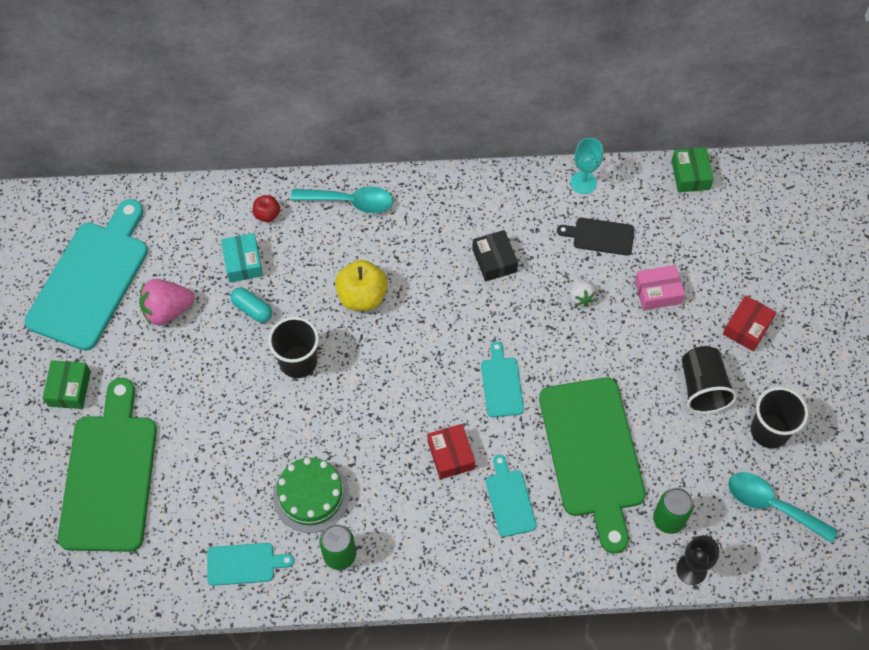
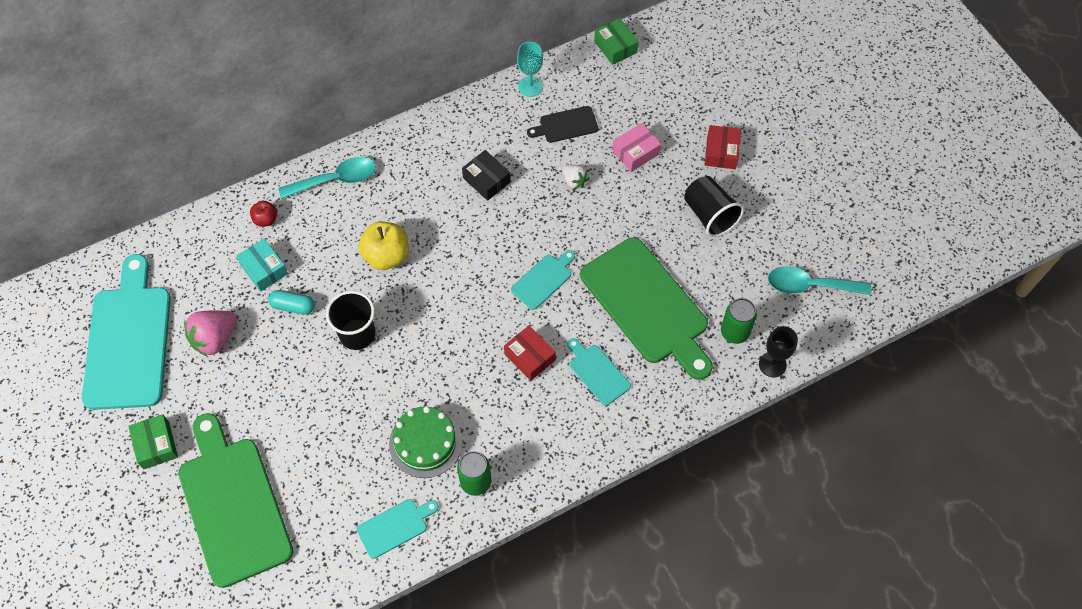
camera: 25 degrees left, 0 degrees up
(501, 384) = (543, 280): turquoise cutting board -> turquoise cutting board turned 75 degrees clockwise
(769, 431) = (779, 227): black cup -> none

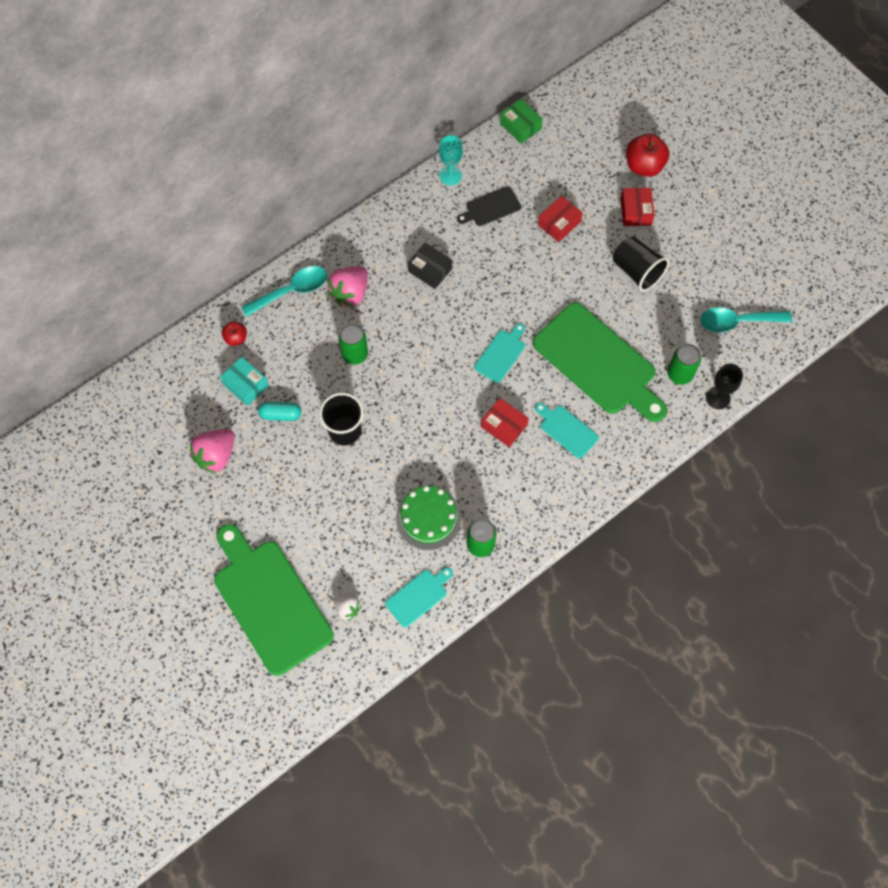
camera: 10 degrees left, 5 degrees up
(128, 341) = (137, 470): turquoise cutting board -> none
(156, 445) = (187, 560): green box -> none
(386, 256) = (355, 354): yellow apple -> green can
(396, 191) = (350, 293): none -> pink strawberry
(574, 181) = (509, 259): white strawberry -> white strawberry (347, 608)
(635, 152) = (559, 223): pink box -> red box
(739, 106) = (644, 166): none -> red apple

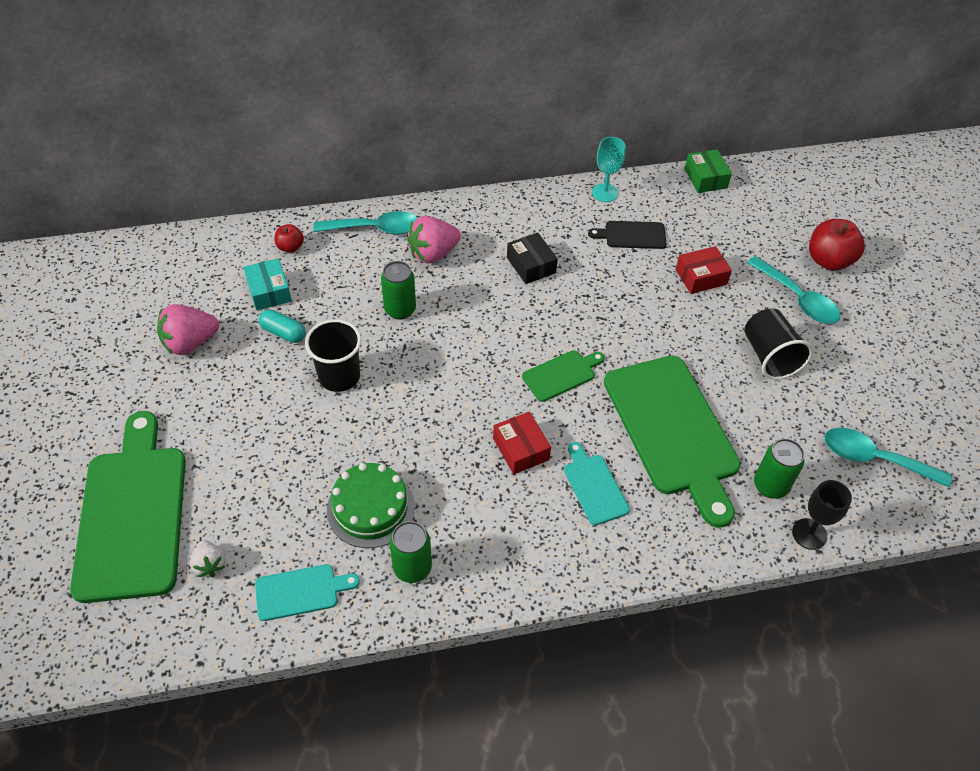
camera: 25 degrees right, 15 degrees down
(501, 354) = (561, 374): turquoise cutting board -> green cutting board
(636, 211) = (797, 299): red box -> turquoise spoon

